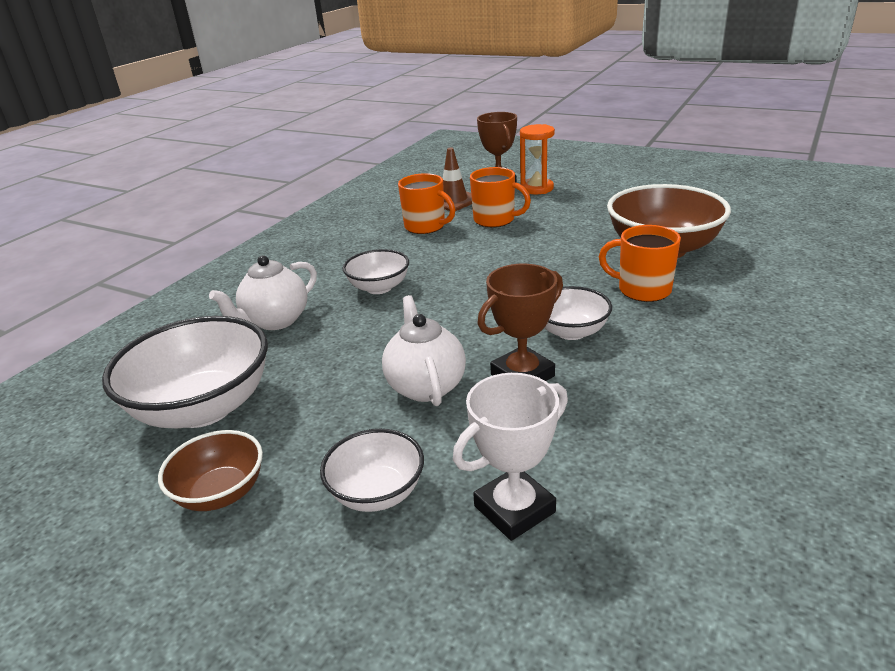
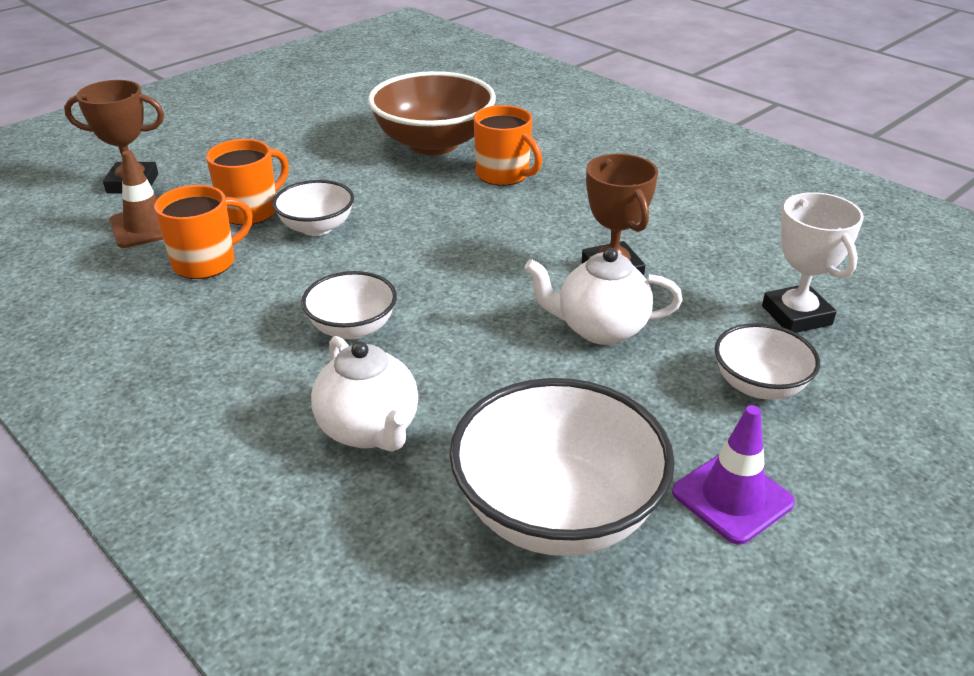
camera: 75 degrees left, 5 degrees up
(221, 493) = (732, 497): brown bowl -> purple traffic cone
(536, 188) = (192, 165): orange hourglass -> none
(571, 331) = (552, 228): white bowl -> white bowl (317, 227)
(642, 290) = (504, 175): orange mug -> orange mug turned 90 degrees counterclockwise

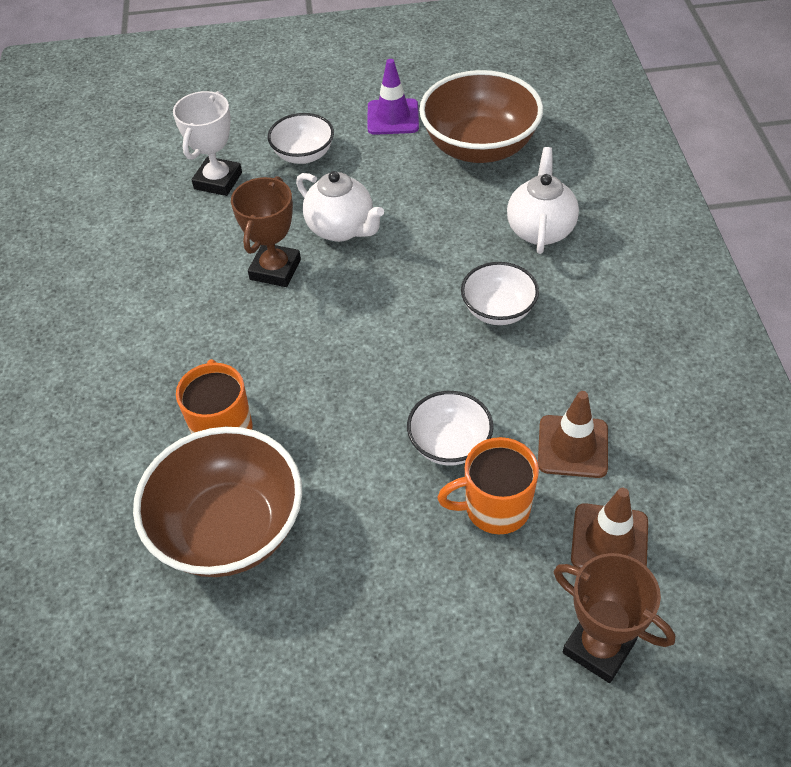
camera: 140 degrees left, 15 degrees up
(206, 262) = (572, 446): orange mug -> brown traffic cone
(557, 511) = (479, 147): white bowl -> brown bowl

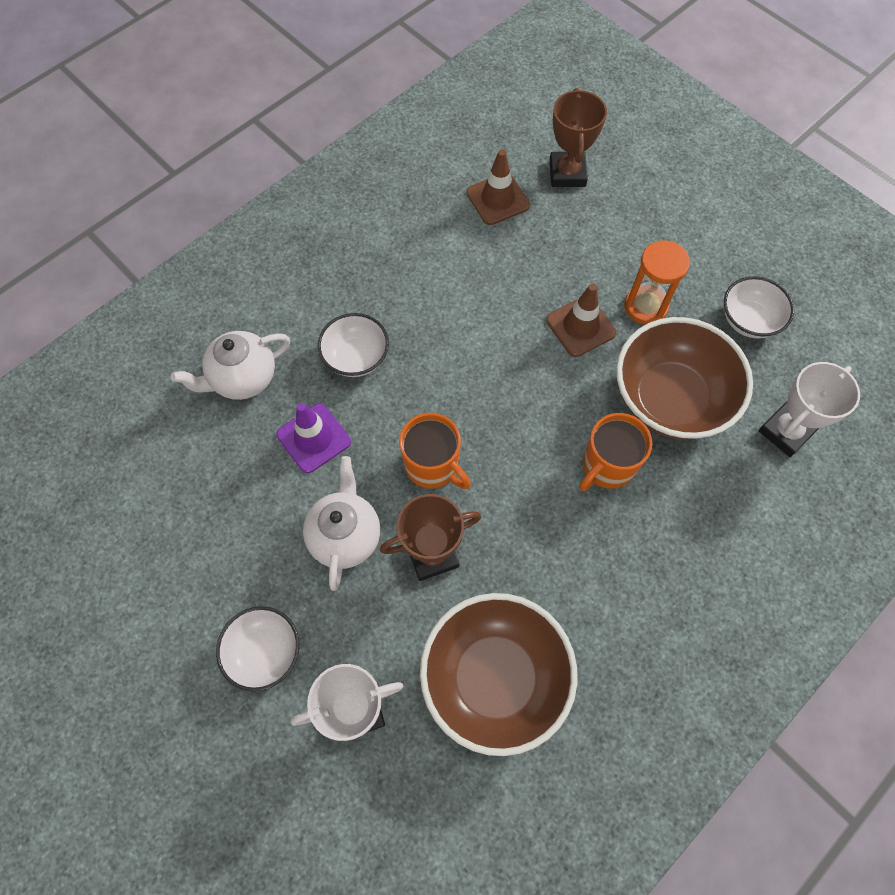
camera: 130 degrees left, 15 degrees up
(97, 609) = (785, 431): none -> white trophy
(346, 589) = (645, 306): none -> orange hourglass
(393, 117) = (151, 605): purple traffic cone -> purple traffic cone (313, 438)
(449, 444) = (500, 316): white bowl -> white bowl (748, 320)
(479, 147) = (156, 491): brown bowl -> brown bowl (495, 678)
(495, 508) = (525, 265): orange mug -> orange mug (433, 466)
(572, 446) = (445, 249): brown traffic cone -> brown traffic cone (580, 326)

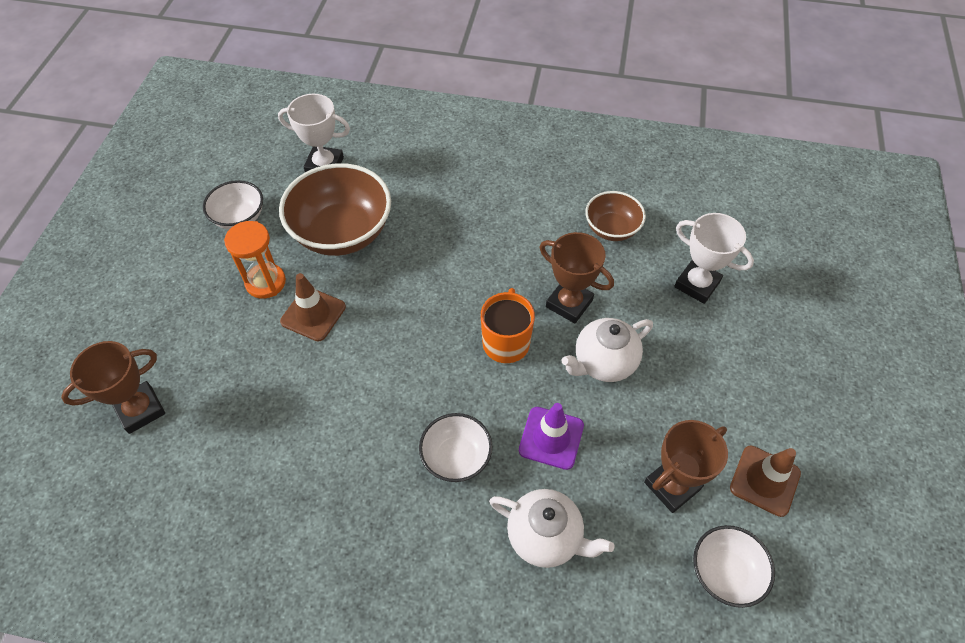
camera: 125 degrees left, 10 degrees down
(196, 501) = (672, 486): none -> brown trophy
(264, 652) = (718, 357): white bowl -> white bowl (725, 573)
(495, 678) = (611, 229): brown bowl -> brown bowl, size x0.55
(497, 199) = (205, 450): brown traffic cone -> brown traffic cone (764, 480)
(607, 466) = (423, 242): orange mug -> none

